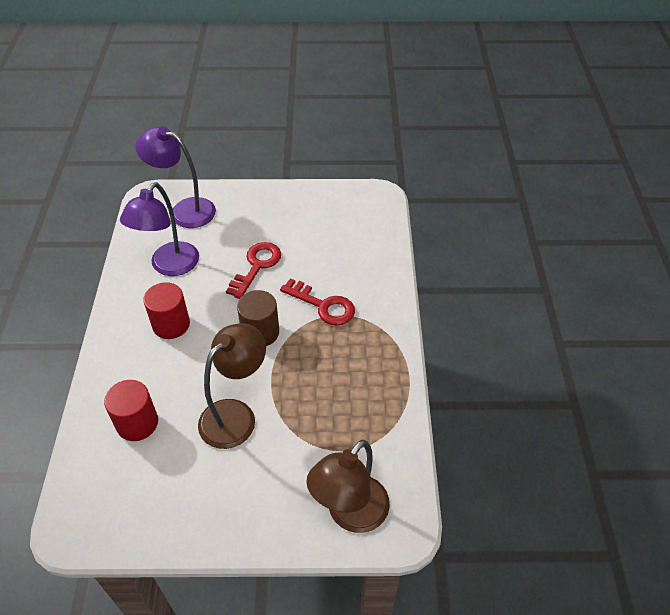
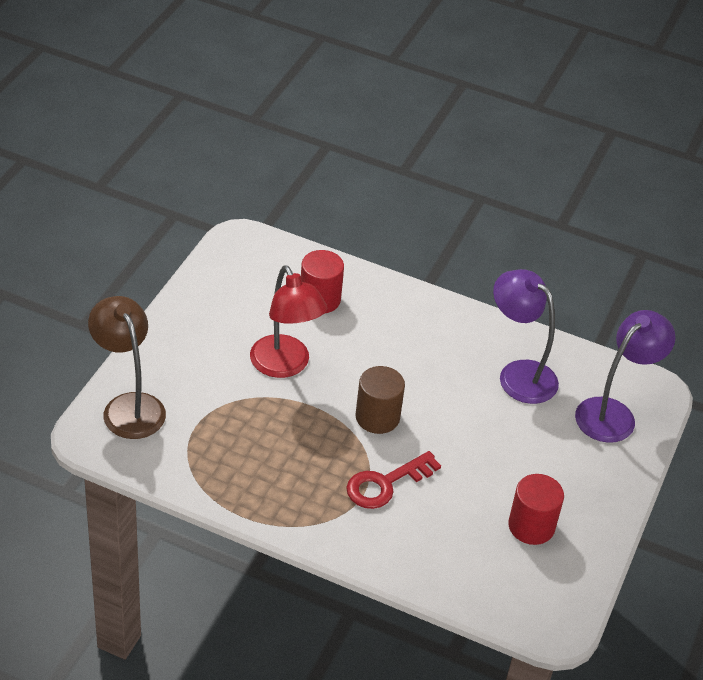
camera: 110 degrees right, 5 degrees down
(171, 324) = (429, 352): red cylinder -> red cylinder (531, 526)
(236, 415) = (285, 366): brown lamp -> red lamp
(257, 266) = (480, 447): red key -> none

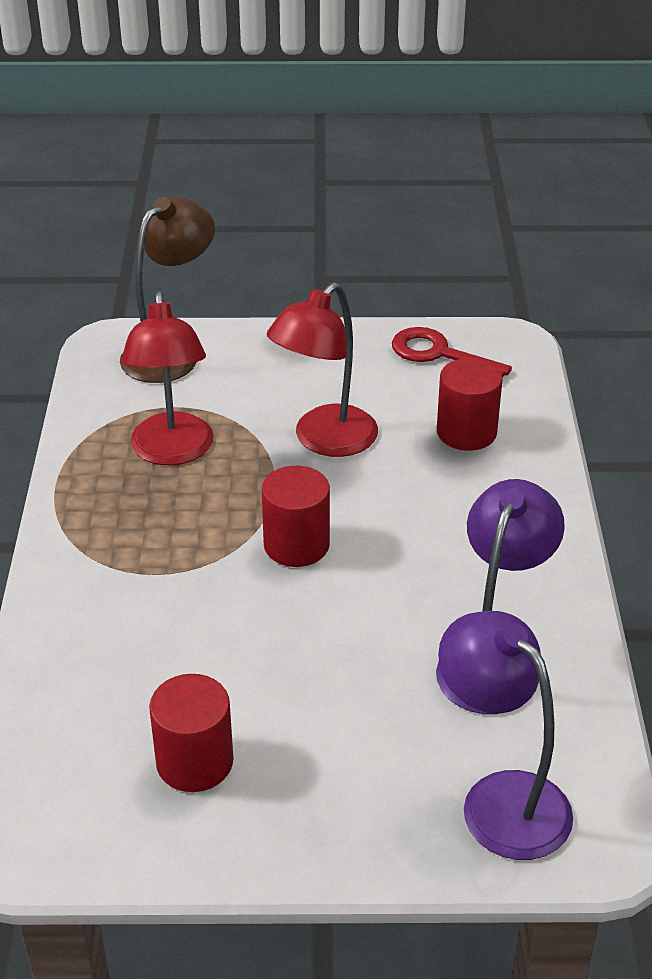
camera: 70 degrees right, 5 degrees down
(247, 444) = (172, 452): none -> red lamp
(377, 417) = (296, 545): brown cylinder -> red cylinder
(385, 484) = (182, 588): red key -> red key (440, 355)
(613, 413) = (500, 799): purple lamp -> purple lamp turned 150 degrees counterclockwise

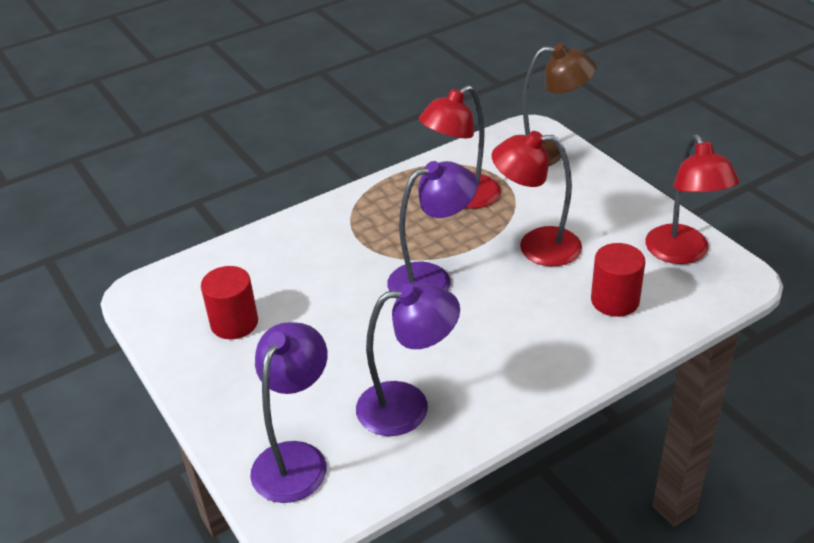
camera: 60 degrees right, 0 degrees up
(296, 545) = (432, 279): red cylinder -> purple lamp
(440, 355) = (682, 253): red key -> red lamp

